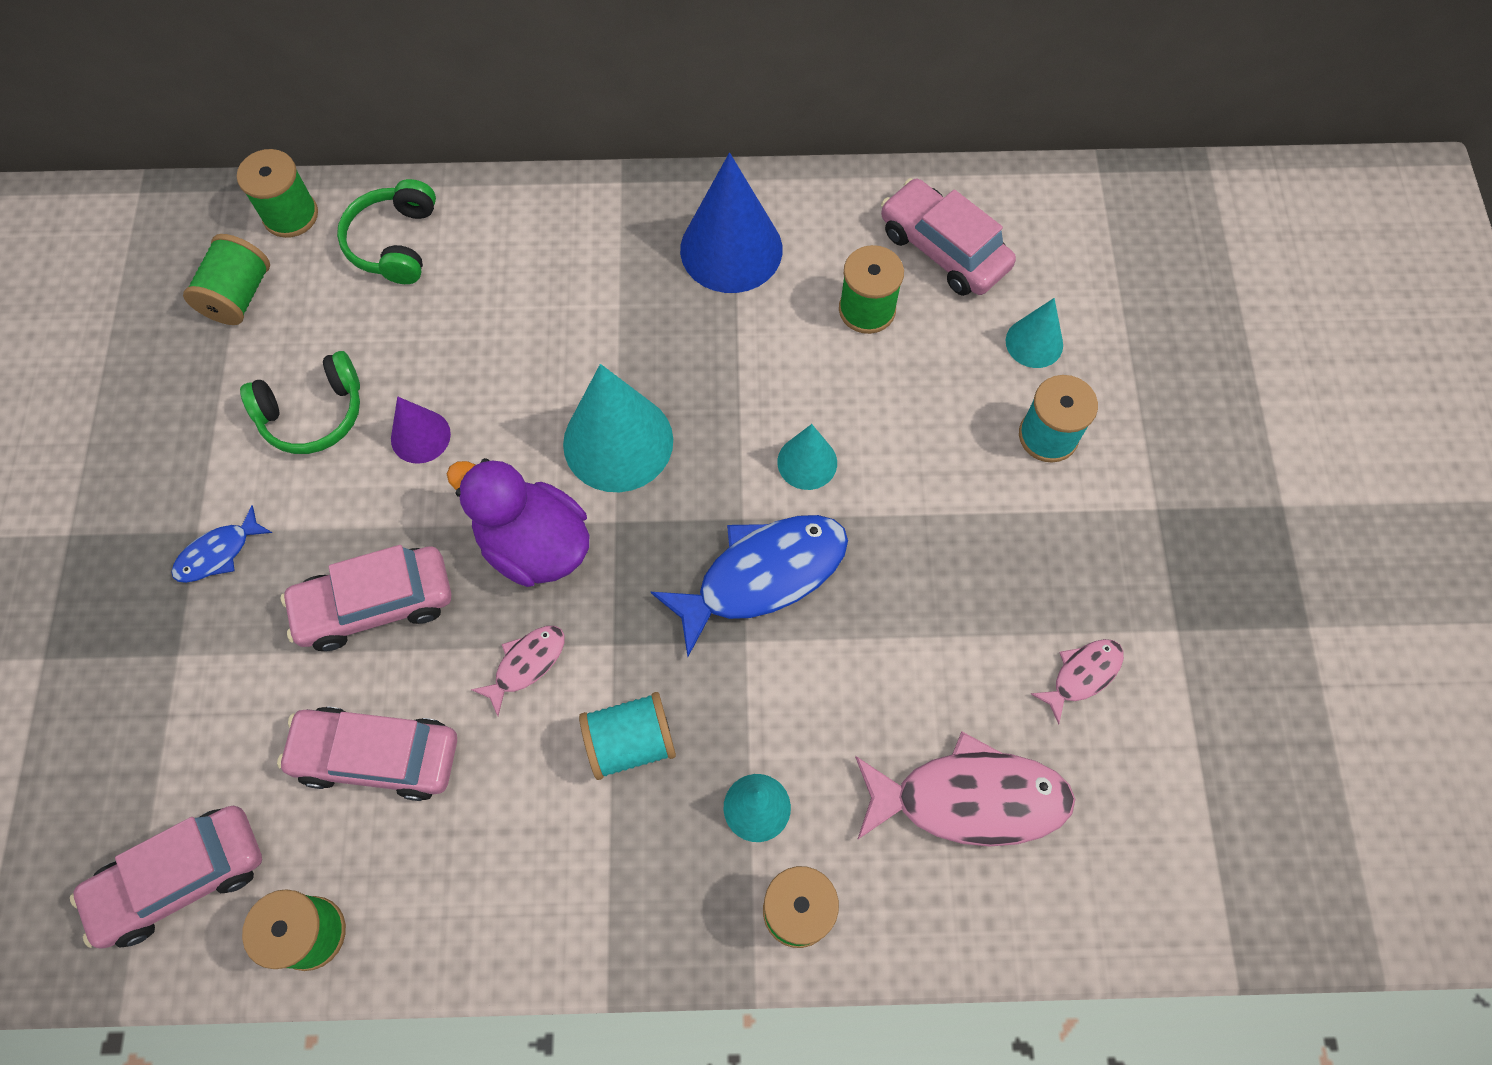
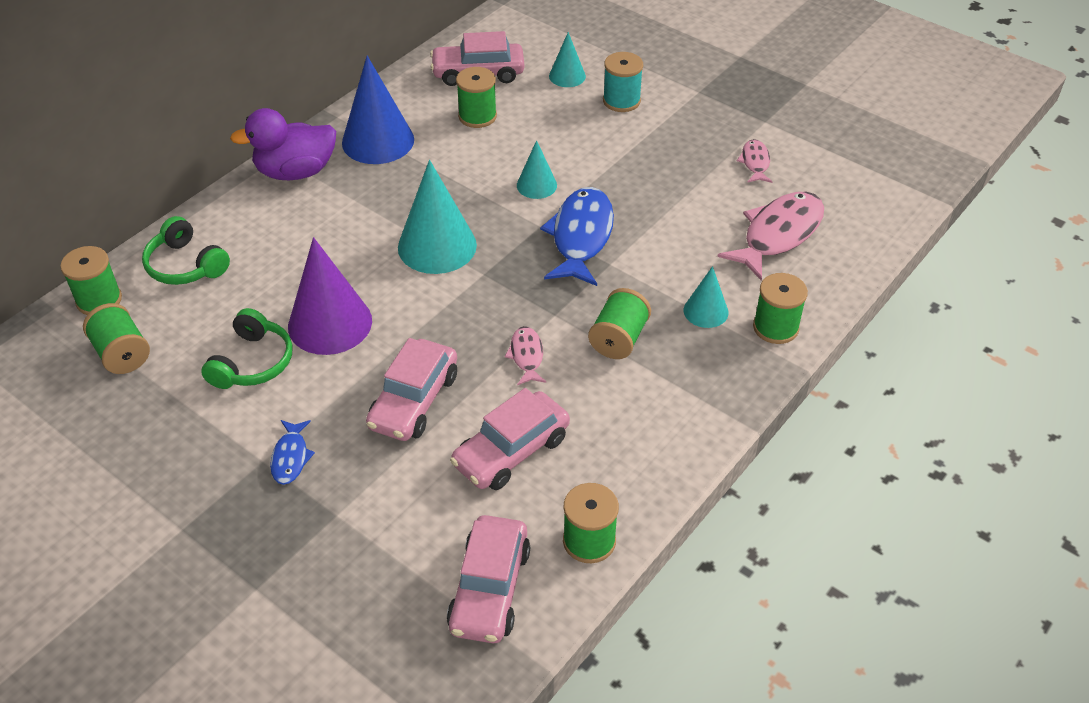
camera: 50 degrees left, 20 degrees down
(420, 436) = (330, 323): purple cone -> purple cone, size x1.85
(534, 544) = (458, 313): purple duck -> purple duck (296, 172)
(631, 742) = (618, 339): turquoise spool -> green spool

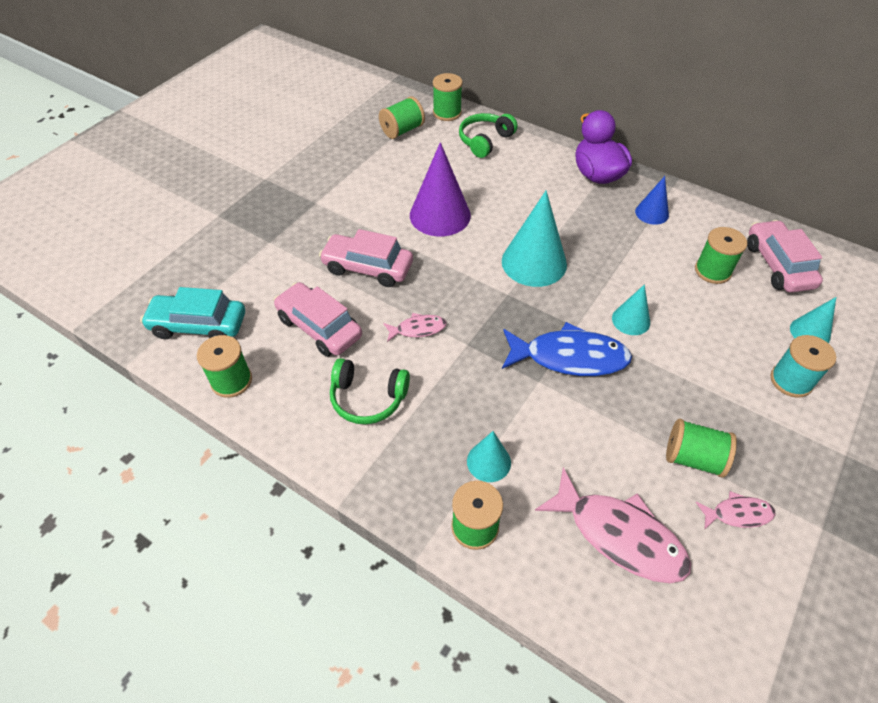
camera: 85 degrees right, 5 degrees up
(252, 362) = (399, 185): green headphones -> green headphones (368, 398)
(290, 457) = (317, 214): blue fish -> none
(378, 141) = (652, 213): blue cone -> blue cone, size x0.54
(490, 589) = (198, 325): pink car -> turquoise car
(618, 339) = (444, 391): green spool -> green spool (693, 458)

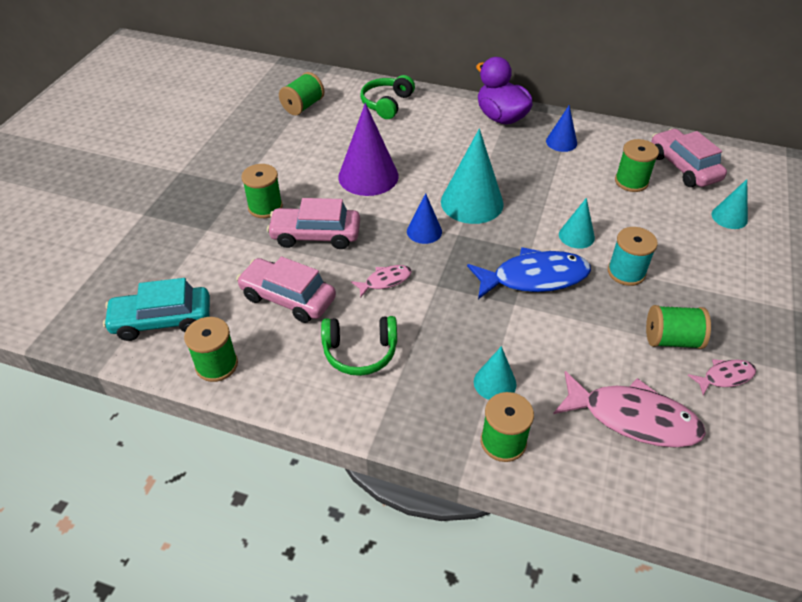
camera: 15 degrees left, 5 degrees down
(447, 113) = (341, 84): green spool -> green spool (265, 207)
(475, 284) = (424, 231): none -> blue cone
(791, 380) = (728, 259): turquoise spool -> turquoise spool (626, 272)

